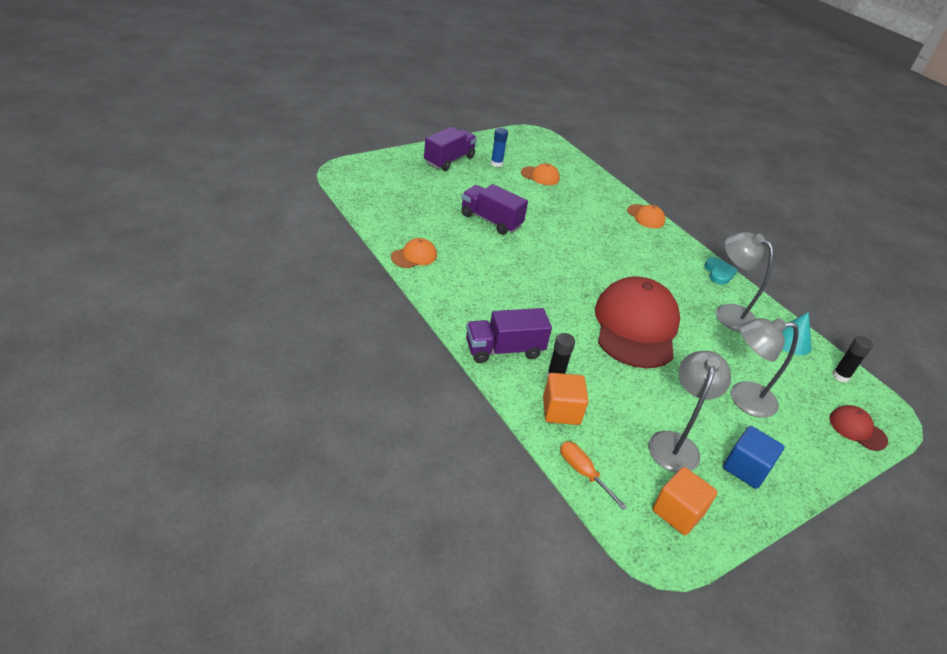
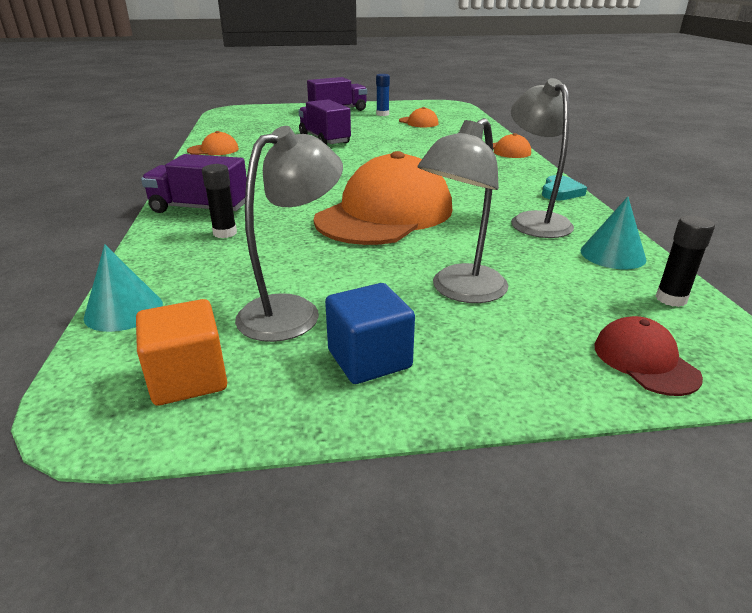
camera: 30 degrees right, 10 degrees down
(561, 411) = (186, 258): orange cube -> none
(583, 472) = (124, 310): orange screwdriver -> turquoise cone
(636, 326) = (385, 214): red cap -> orange cap
(743, 399) = (460, 291): grey lamp -> grey lamp turned 75 degrees counterclockwise

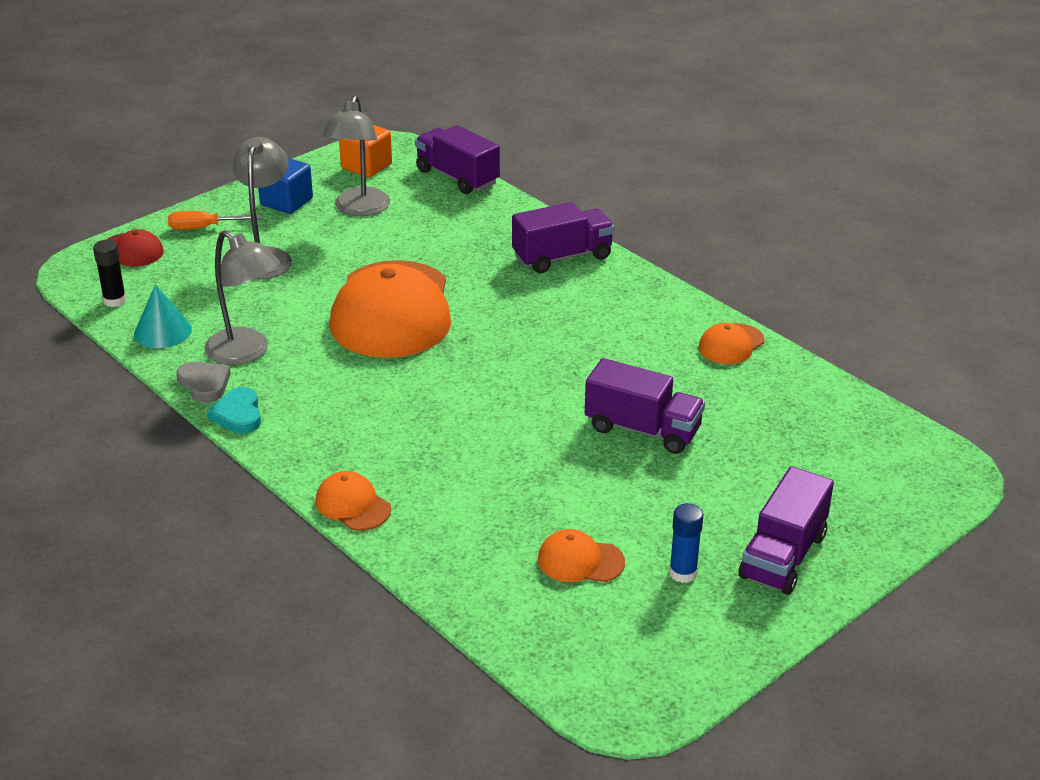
camera: 145 degrees right, 5 degrees up
(124, 310) = (457, 177): turquoise cone -> purple truck
(225, 233) = (495, 242): black glue stick -> none
(521, 360) = (203, 228): none -> orange screwdriver
(581, 211) = (204, 384): none -> grey heart

